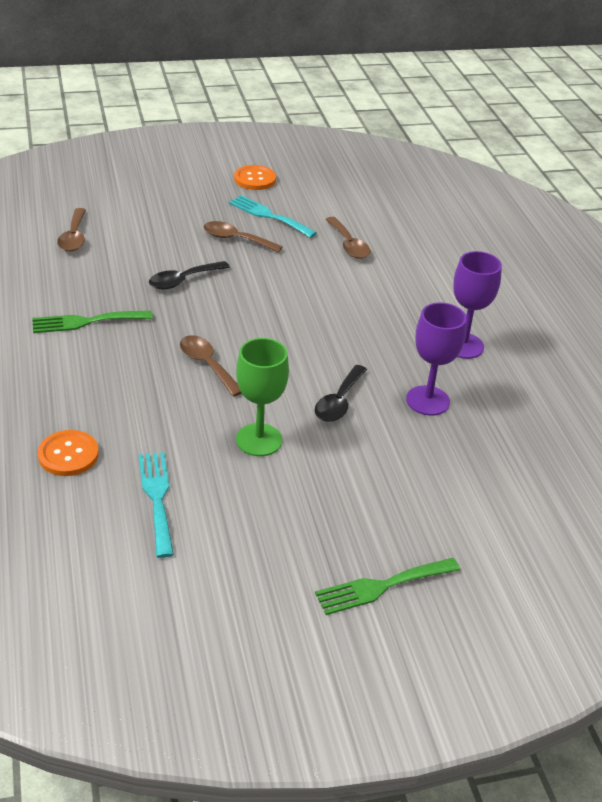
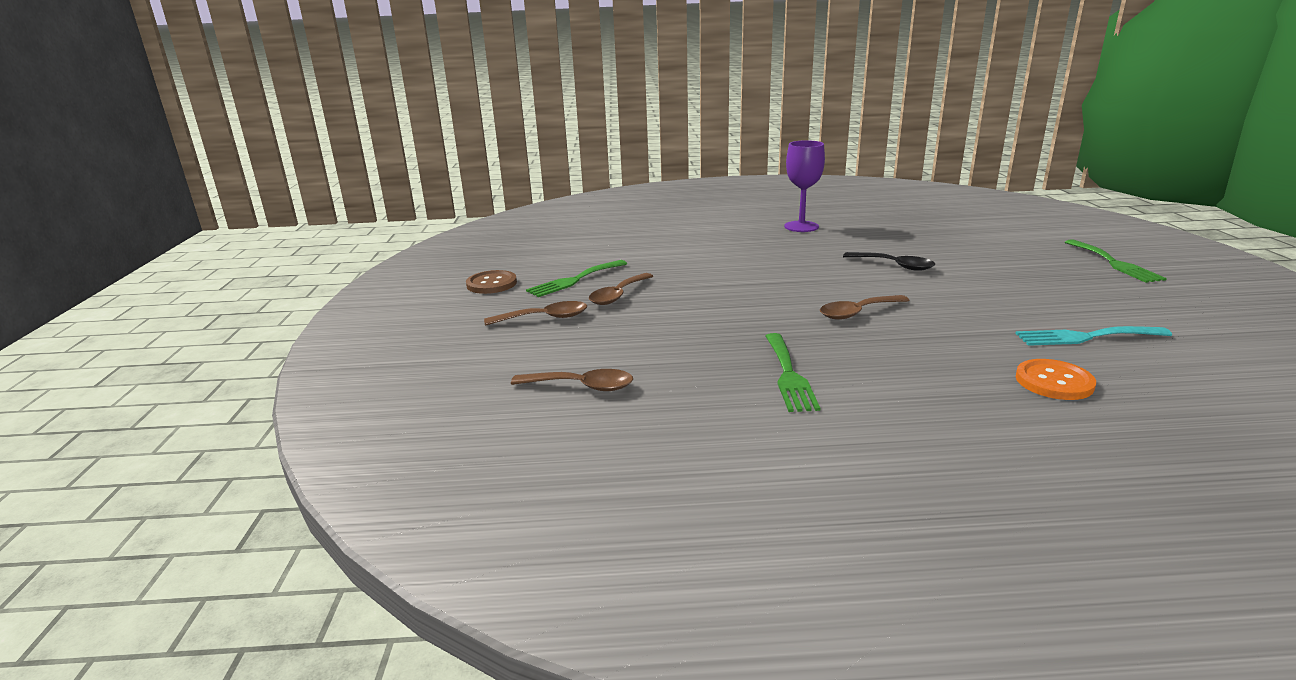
camera: 75 degrees left, 15 degrees down
(183, 280) = (698, 321): black spoon -> none
(255, 179) = (491, 284): orange button -> brown button
(259, 440) = (966, 294): green goblet -> none
(268, 216) = (574, 280): turquoise fork -> green fork
(348, 245) = (642, 252): brown spoon -> brown spoon (545, 318)
(427, 400) = (879, 240): purple goblet -> none

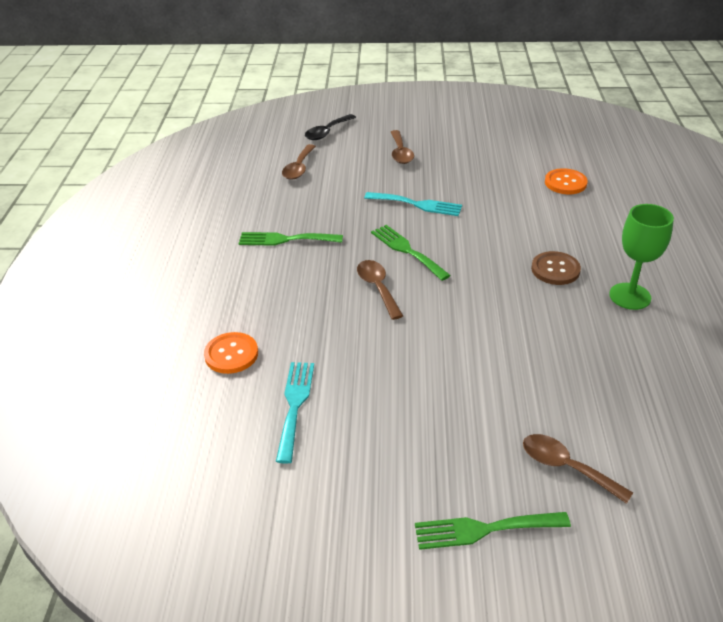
camera: 95 degrees right, 15 degrees up
(491, 284) = (469, 130): brown button -> brown button (555, 269)
(574, 280) = (472, 162): green fork -> green fork (407, 250)
(618, 295) = (437, 180): brown spoon -> brown spoon (566, 467)
(622, 243) = (565, 183): none -> orange button
(677, 302) = (417, 204): none -> turquoise fork
(801, 226) = (630, 296): purple goblet -> green goblet
(894, 266) = (491, 336): black spoon -> black spoon (327, 132)

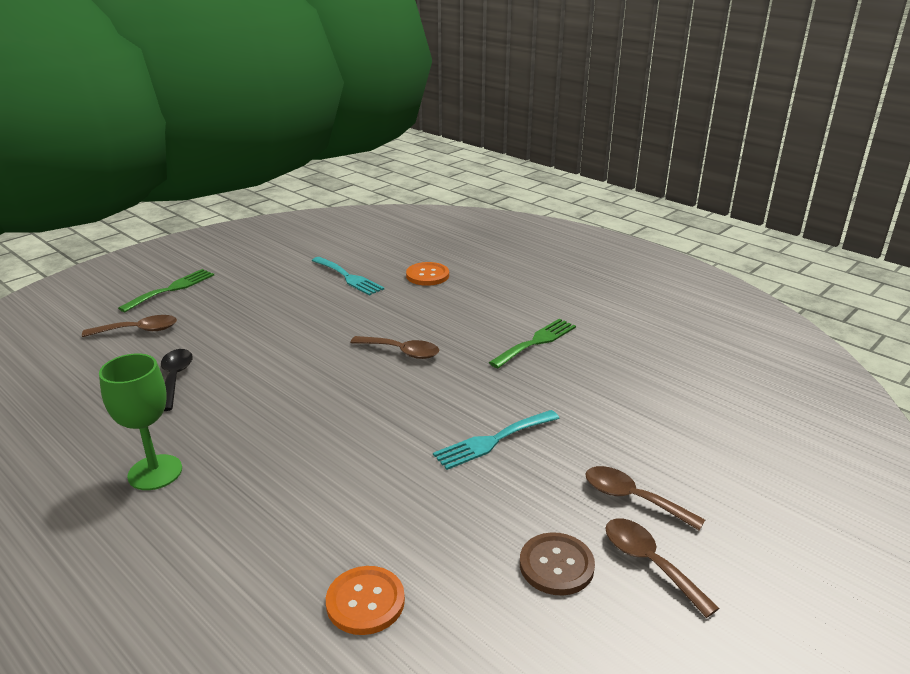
camera: 130 degrees right, 10 degrees down
(299, 168) = (674, 404): brown spoon -> brown spoon (649, 563)
(327, 132) = (762, 468): black spoon -> black spoon (175, 378)
(407, 250) = (426, 391): green fork -> none
(555, 269) = (260, 456): brown button -> brown button (556, 565)

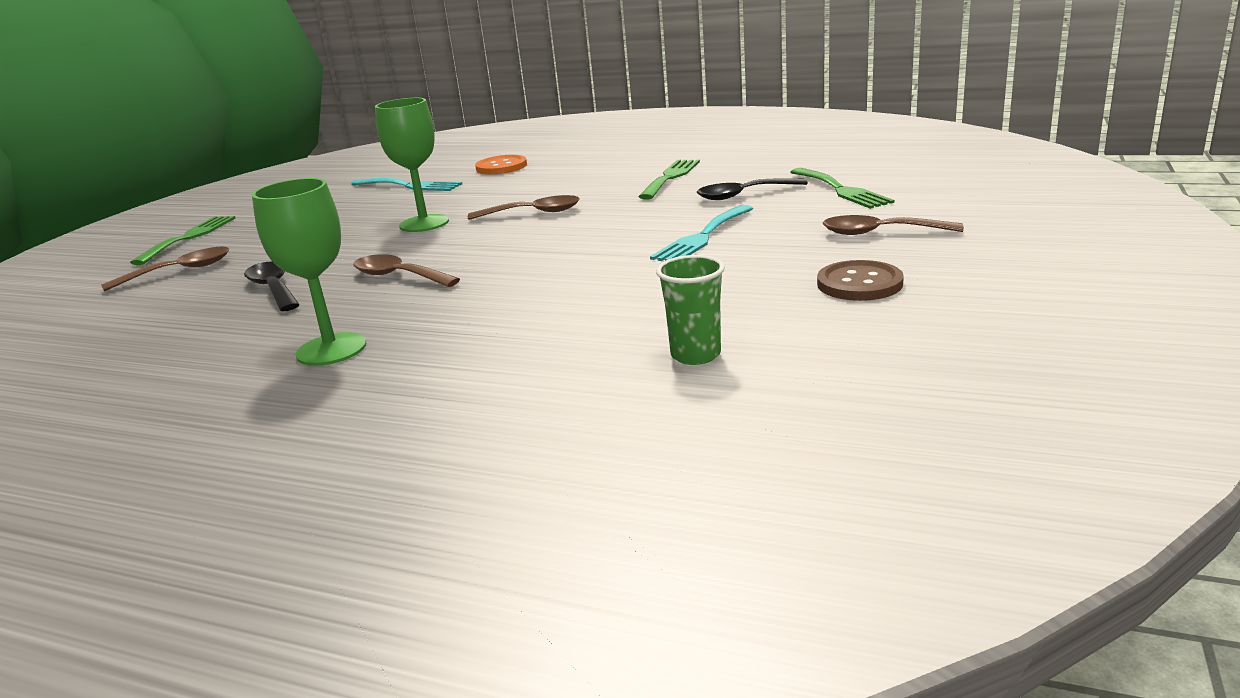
camera: 20 degrees left, 5 degrees down
(321, 334) = (424, 223): none -> green goblet
(365, 602) = (695, 355): orange button -> green cup
(570, 392) = (743, 195): none -> black spoon
(649, 563) = (941, 260): brown spoon -> brown spoon (398, 276)
(653, 418) = (841, 190): none -> green fork

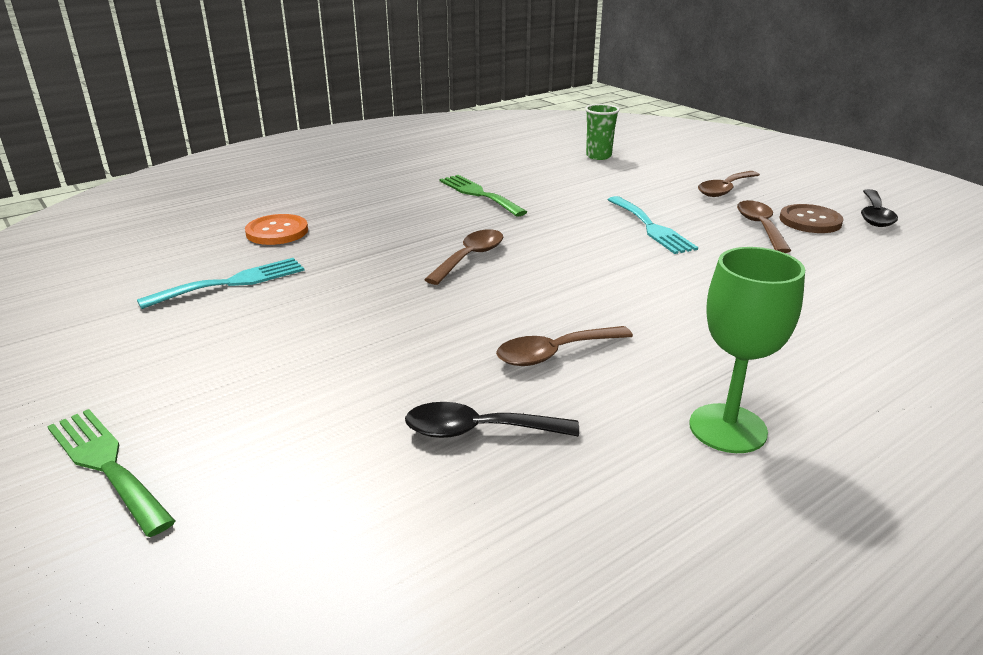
camera: 60 degrees left, 5 degrees up
(180, 271) = (274, 494): brown spoon -> brown spoon (760, 227)
(424, 223) = (398, 306): green goblet -> none
(695, 355) = (887, 293): green cup -> green cup (598, 156)
(743, 195) = (575, 191): black spoon -> black spoon (874, 215)
(841, 190) = (620, 170): green fork -> none

